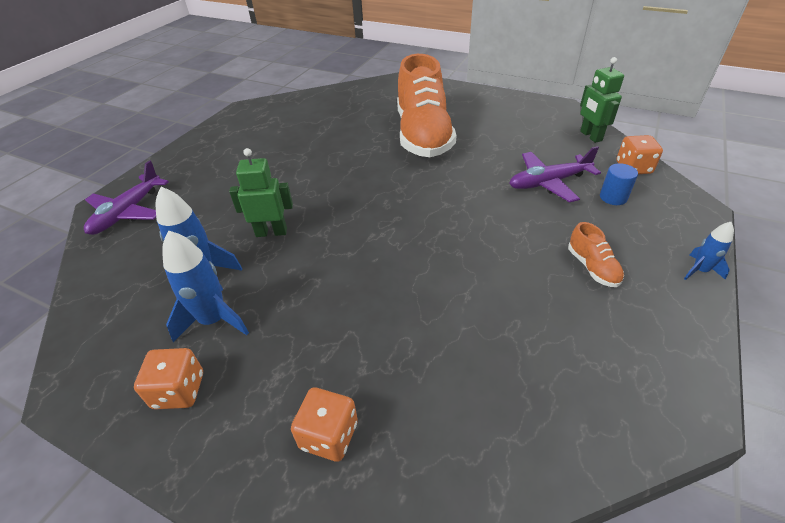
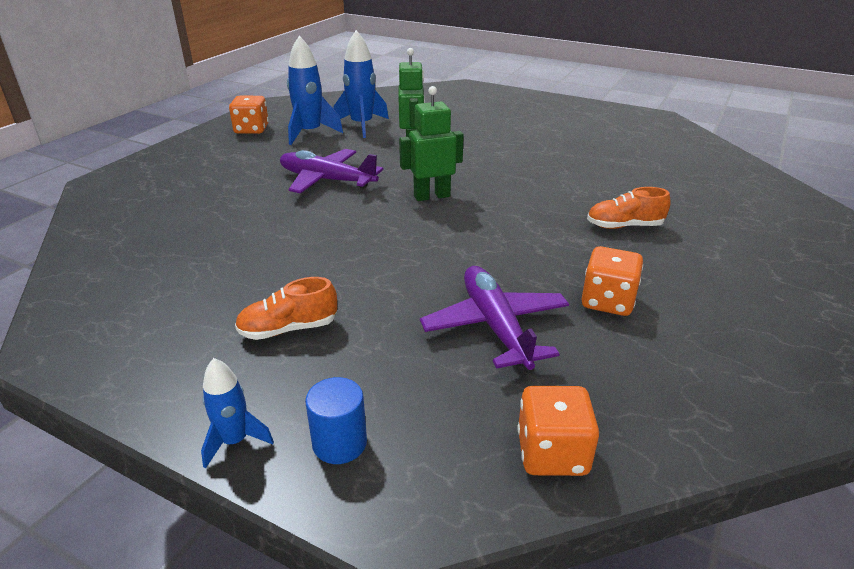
camera: 90 degrees right, 10 degrees down
(127, 212) = (451, 94): purple plane -> purple plane (326, 180)
(329, 435) = (180, 174): orange dice -> orange dice (607, 301)
(423, 135) = (624, 226): orange shoe -> orange shoe, size x0.40
(590, 136) = (682, 418): green robot -> green robot (431, 196)
(613, 197) = (447, 393): blue cylinder -> blue cylinder (339, 443)

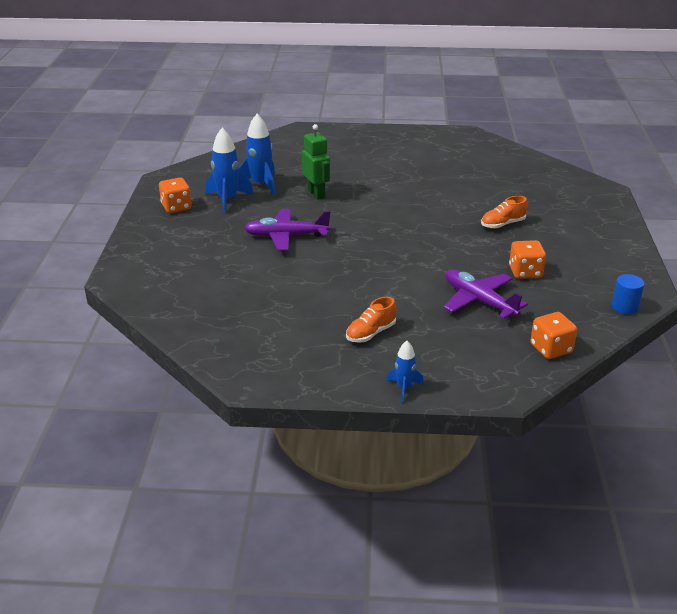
camera: 25 degrees left, 0 degrees up
(339, 443) = (454, 374): blue cylinder -> blue cylinder (624, 307)
(431, 196) = (370, 231): green robot -> none

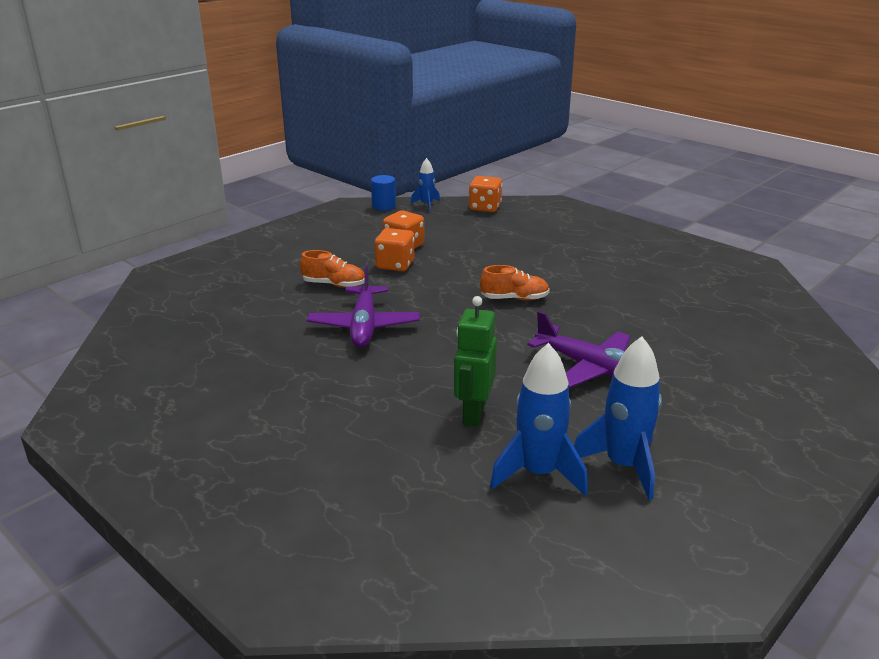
camera: 140 degrees left, 5 degrees down
(176, 207) = (725, 492): orange dice -> orange dice (395, 265)
(370, 333) = (609, 257): orange shoe -> orange shoe (514, 299)
(404, 388) = (626, 224): blue rocket -> blue rocket (426, 205)
(479, 301) = (482, 244): purple plane -> purple plane (364, 326)

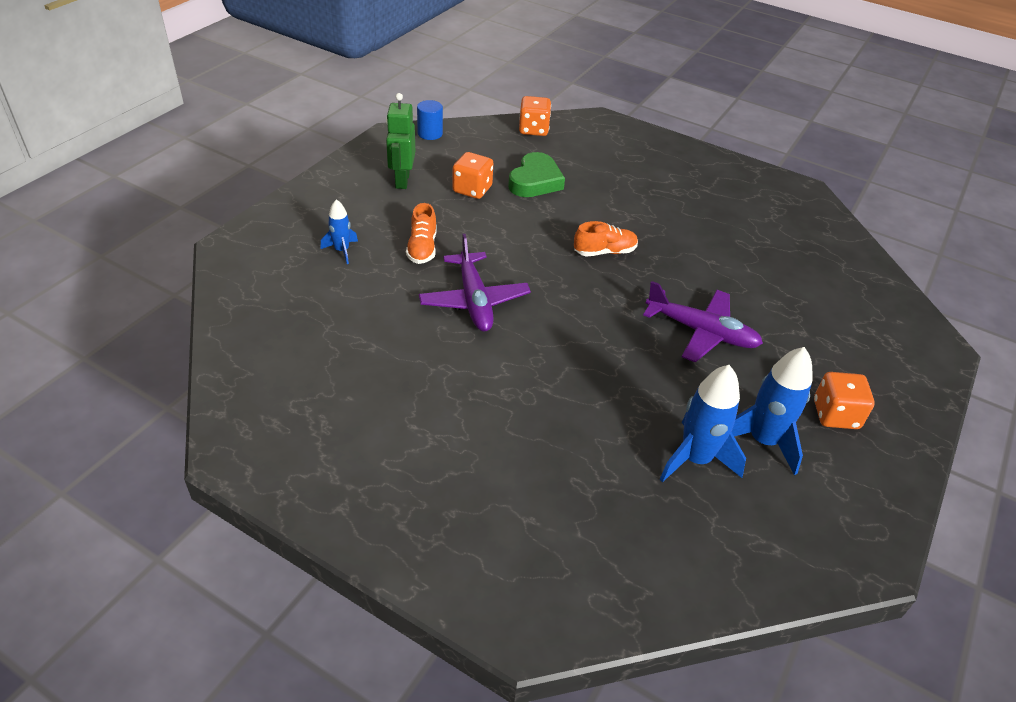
camera: 15 degrees left, 15 degrees up
(334, 285) = (422, 248): orange shoe -> orange shoe turned 90 degrees clockwise
(395, 265) = (473, 216): orange dice -> orange dice (835, 415)
(426, 205) = (473, 129): blue rocket -> blue rocket (342, 251)
(468, 243) = (535, 181): none -> green heart
(473, 413) = (616, 398): green robot -> green robot (402, 180)

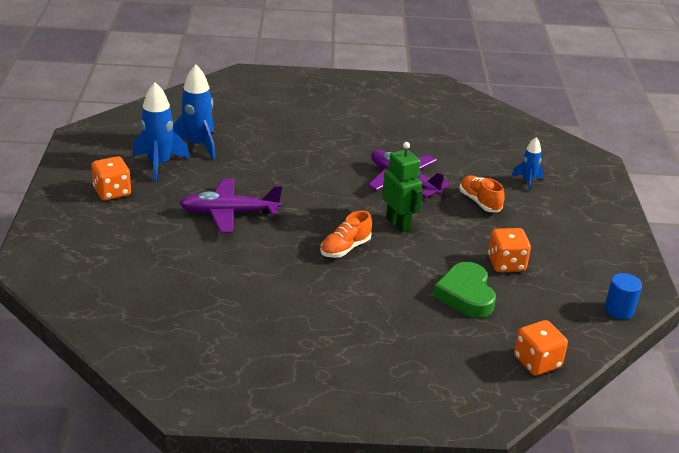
camera: 150 degrees right, 10 degrees down
(402, 180) = (569, 250): green robot -> green robot (398, 223)

